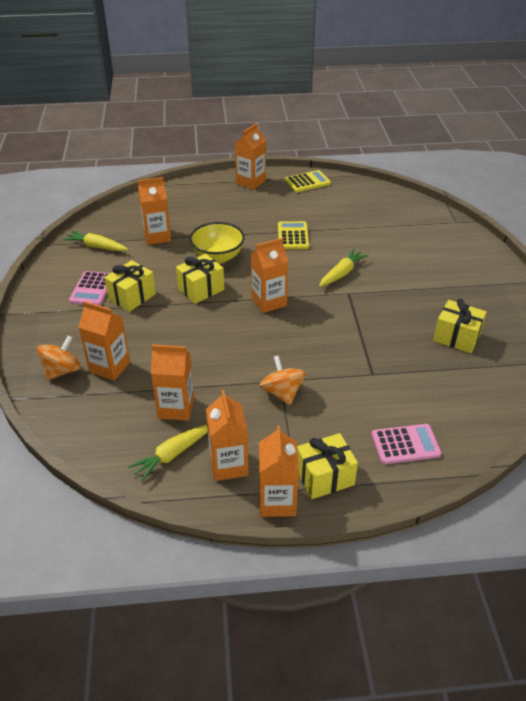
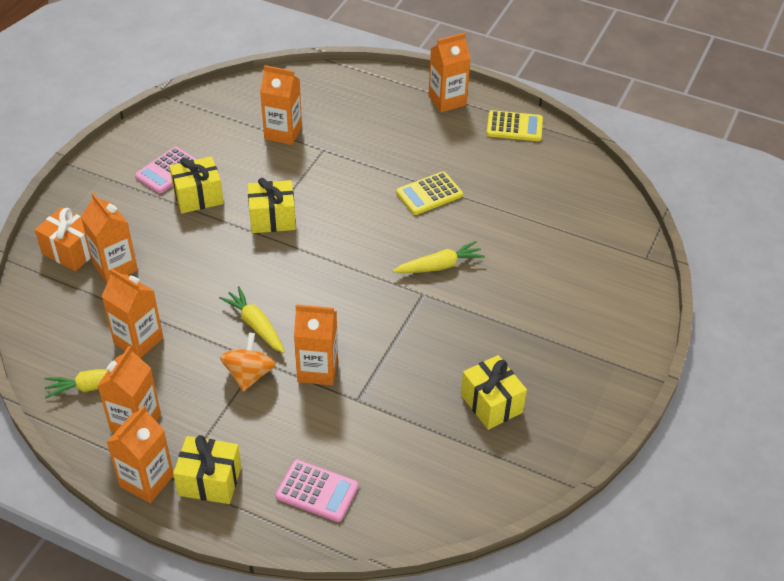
camera: 30 degrees right, 5 degrees up
(62, 371) = (71, 251): orange spinning top -> orange gift
(97, 247) = (212, 120): yellow carrot -> yellow carrot (255, 325)
(218, 257) = (324, 186): yellow bowl -> none
(269, 301) = (328, 265): orange carton -> orange carton (317, 370)
(293, 236) = (429, 194): yellow calculator -> yellow calculator turned 150 degrees counterclockwise

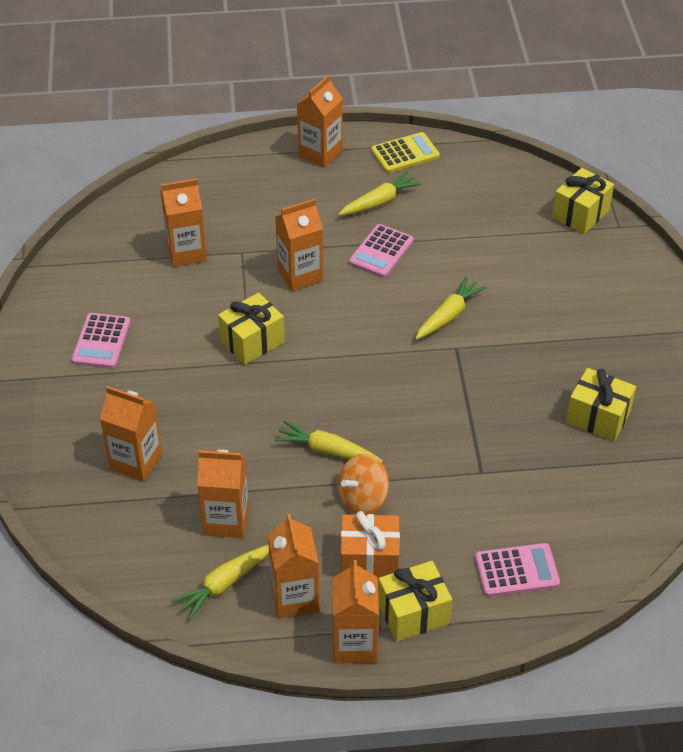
camera: 30 degrees left, 0 degrees up
(71, 251) = (74, 467): orange gift -> orange gift (369, 559)
(198, 197) = (157, 353): yellow gift -> yellow gift (580, 214)
(249, 375) = (362, 499): orange spinning top -> orange spinning top turned 105 degrees counterclockwise
(317, 370) = (421, 463): orange carton -> orange carton (300, 275)
(429, 194) = (381, 252): yellow calculator -> pink calculator
(461, 155) = (379, 202): none -> yellow carrot

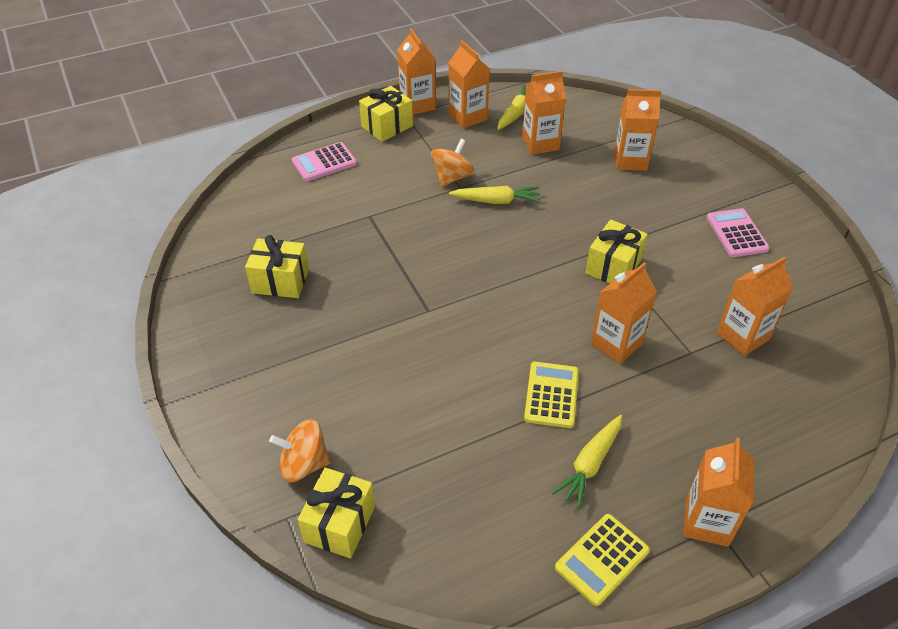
camera: 160 degrees right, 0 degrees up
(369, 559) = (429, 145): orange gift -> none
(381, 252) = (551, 395): pink calculator -> yellow calculator
(448, 315) = (448, 341): yellow carrot -> none
(601, 255) = (304, 464): none -> orange spinning top

